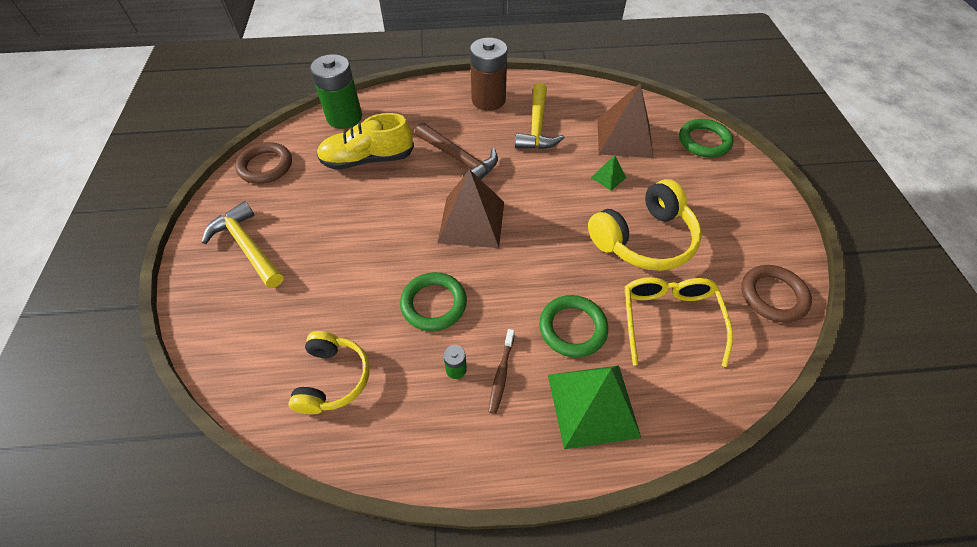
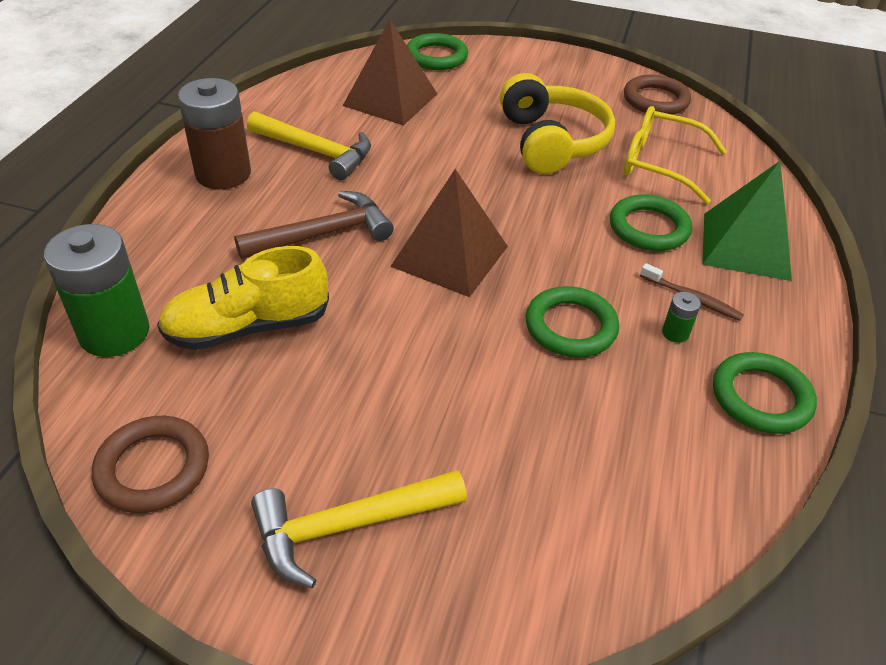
camera: 70 degrees left, 10 degrees down
(333, 378) = (656, 456): yellow headphones -> none
(368, 159) = (248, 327): yellow shoe -> yellow shoe turned 60 degrees clockwise
(410, 439) = (761, 397): none -> green ring
(608, 177) = (446, 131): green pyramid -> none

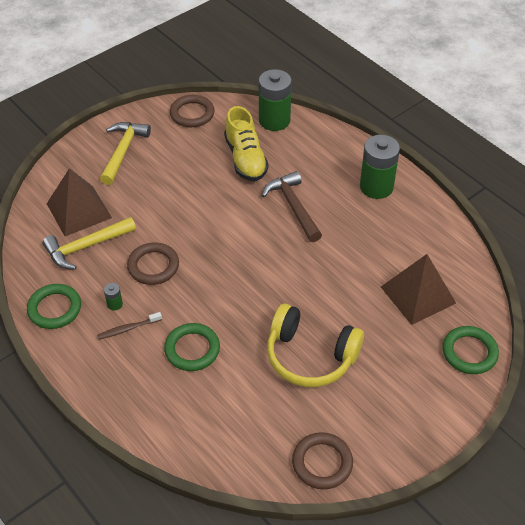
camera: 125 degrees right, 5 degrees up
(223, 174) = (376, 187): brown battery -> green battery
(248, 327) = (245, 159): yellow shoe -> yellow shoe turned 150 degrees clockwise
(316, 152) = (374, 233): yellow hammer -> yellow hammer (86, 247)
(324, 234) = (293, 206): brown hammer -> brown hammer turned 150 degrees clockwise
(449, 256) = (238, 247): brown pyramid -> brown pyramid (79, 210)
(570, 327) = (153, 266): green ring -> brown ring
(661, 164) = (244, 403): yellow glasses -> none
(746, 246) = (140, 387): green pyramid -> none

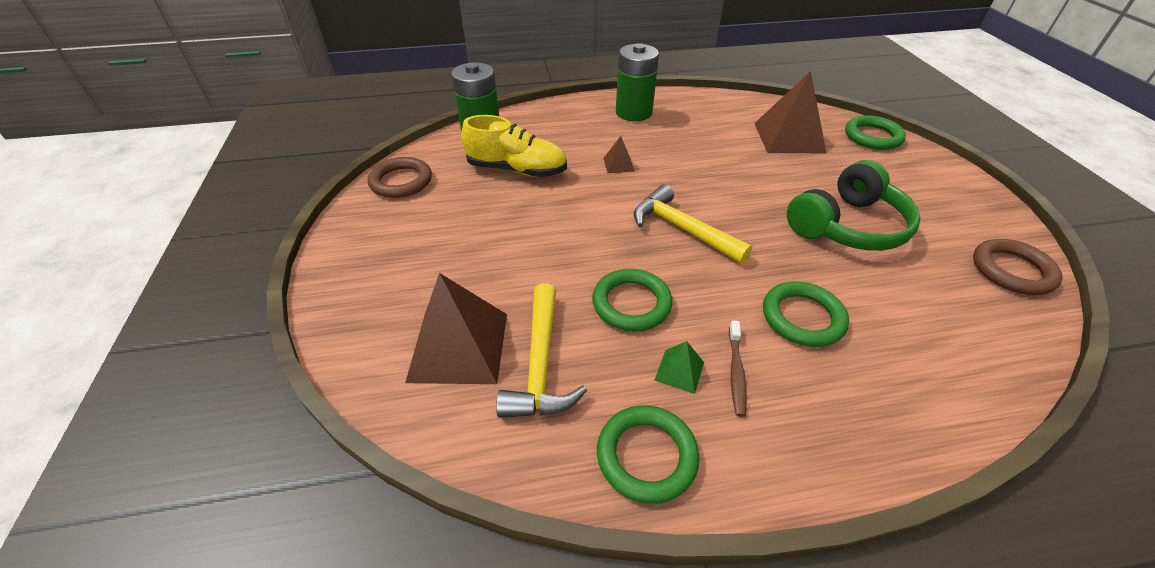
camera: 60 degrees left, 5 degrees down
(114, 304) = (679, 371): green battery -> green pyramid
(123, 151) = (393, 259): yellow hammer -> yellow hammer (682, 229)
(153, 266) = (631, 303): brown ring -> green ring
(293, 206) = (618, 164): brown hammer -> brown pyramid
(310, 356) = (847, 226): yellow headphones -> green headphones

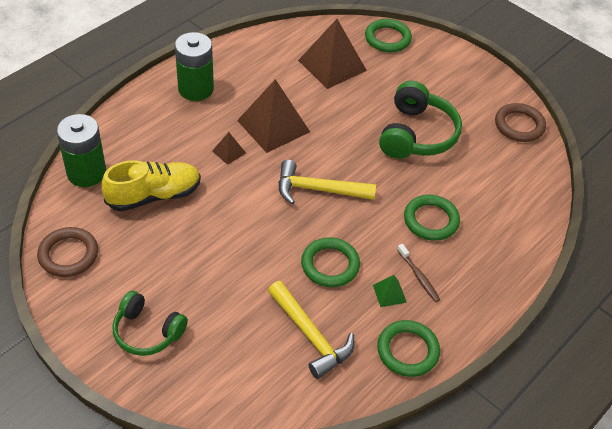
camera: 40 degrees left, 5 degrees up
(389, 270) = (147, 332): none -> green headphones
(458, 346) = (251, 354): brown pyramid -> brown pyramid (273, 126)

